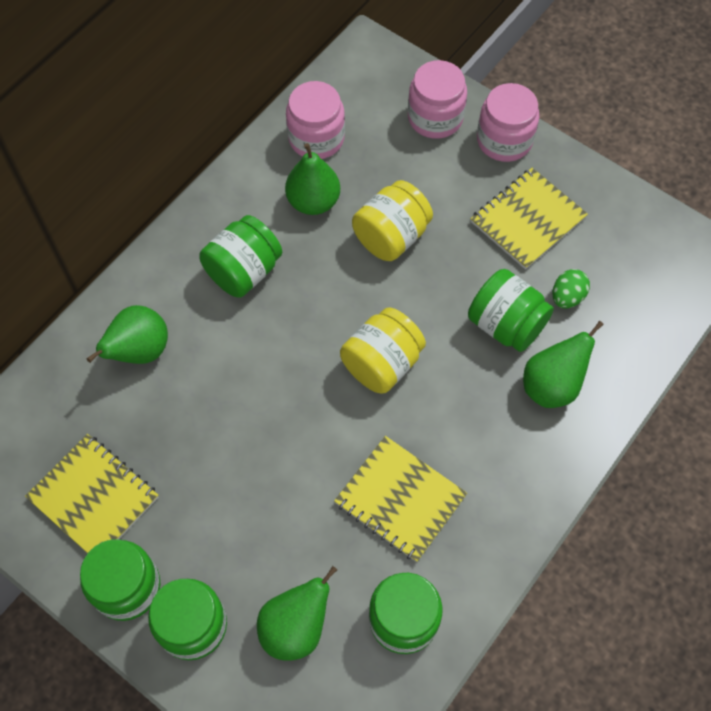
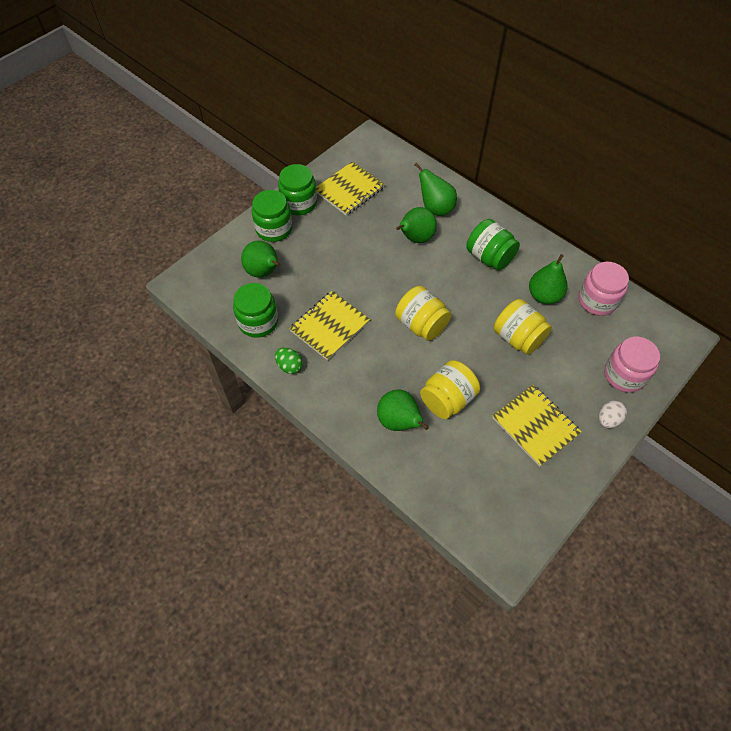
camera: 95 degrees right, 5 degrees down
(208, 380) = (415, 238): none -> green pear
(504, 140) = (608, 419): pink jar -> white egg
(506, 325) = (447, 399): green jar -> yellow jar
(567, 297) = (469, 443): green egg -> green egg (289, 366)

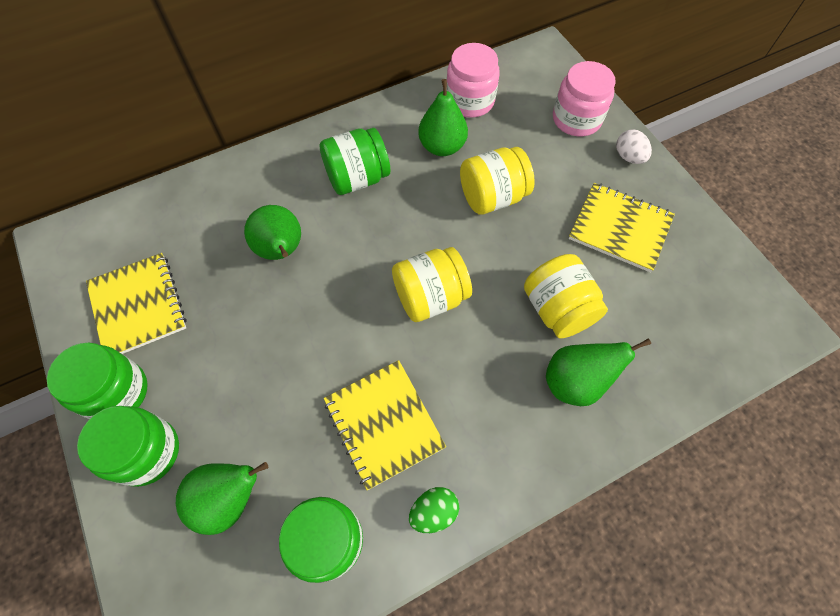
camera: 70 degrees left, 5 degrees up
(435, 208) = (242, 207): green pear -> none
(535, 426) = (620, 228): yellow notebook -> yellow notebook turned 45 degrees clockwise

